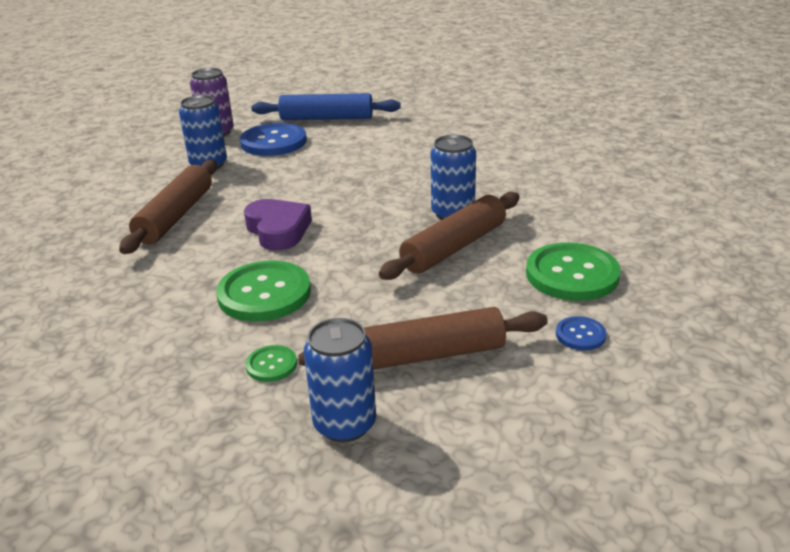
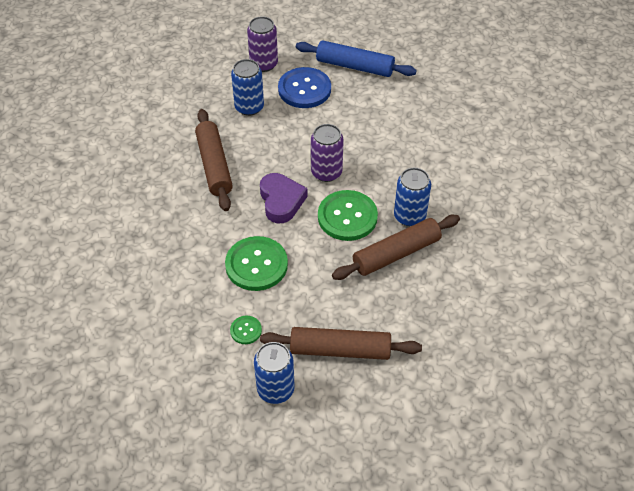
camera: 15 degrees right, 20 degrees up
(175, 216) = (214, 165): brown rolling pin -> brown rolling pin turned 45 degrees counterclockwise
(328, 197) = (326, 172): none -> purple can
(572, 274) = (465, 304): green button -> green button (347, 217)
(580, 335) = (443, 360): blue button -> none

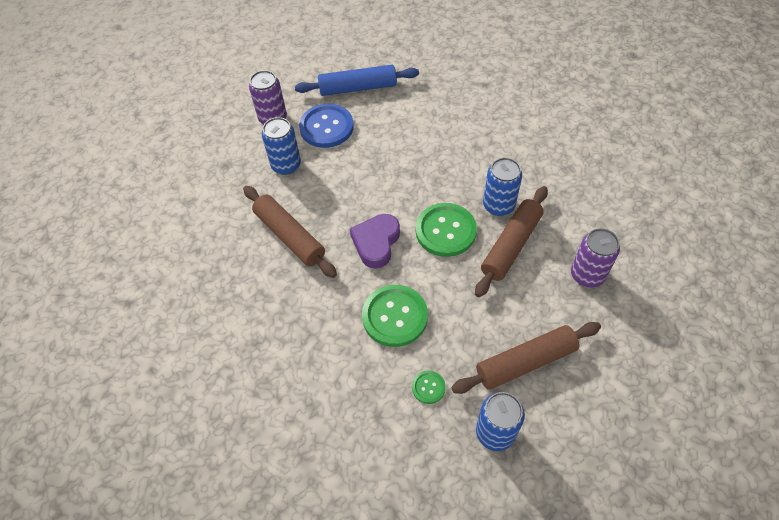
camera: 25 degrees left, 5 degrees up
(281, 201) = (376, 243): purple heart -> purple heart turned 120 degrees counterclockwise
(326, 172) = (399, 197): purple can -> purple can (587, 275)

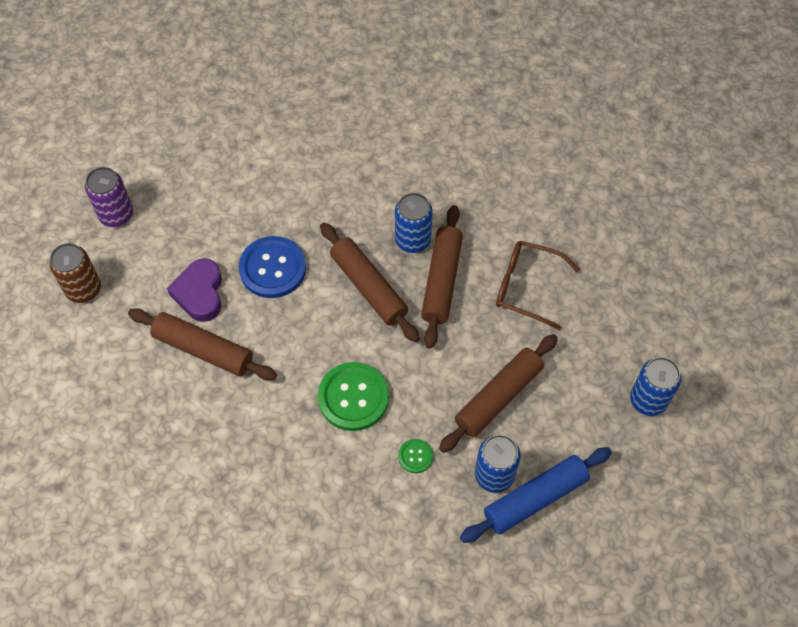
camera: 25 degrees left, 5 degrees up
(223, 163) = (83, 289): none -> brown can
(286, 165) = (160, 268): blue can -> blue can (648, 400)
(326, 127) = (185, 206): blue button -> blue button (272, 268)
(357, 88) = (200, 145): blue rolling pin -> blue rolling pin (535, 498)
(376, 243) = (301, 325): purple heart -> purple heart (200, 293)
(445, 231) = (368, 287): green button -> brown rolling pin
(587, 275) = (527, 287): purple can -> brown glasses

